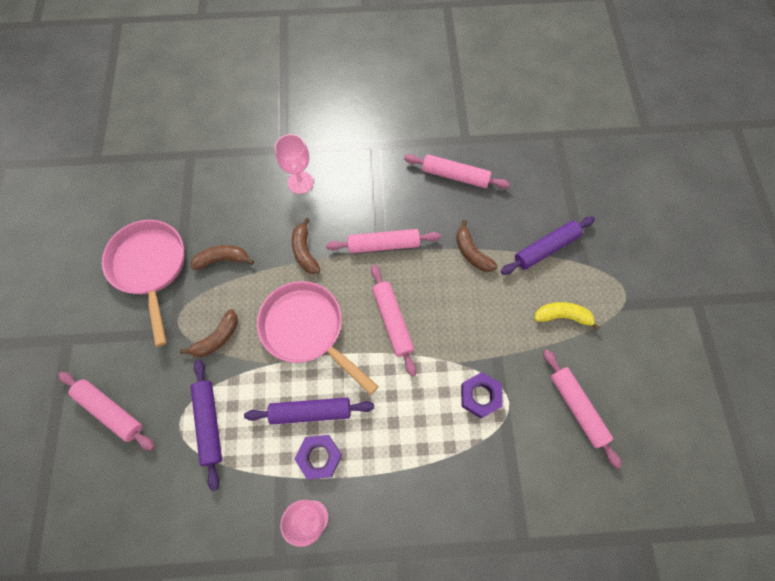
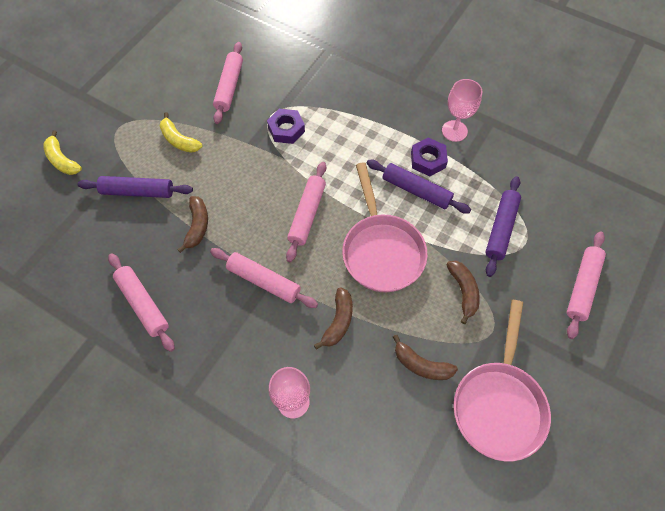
camera: 145 degrees left, 5 degrees down
(110, 411) = (582, 286): pink rolling pin -> pink rolling pin turned 45 degrees clockwise
(217, 338) = (463, 291): brown banana -> brown banana turned 90 degrees clockwise
(632, 233) = (62, 160): none -> yellow banana

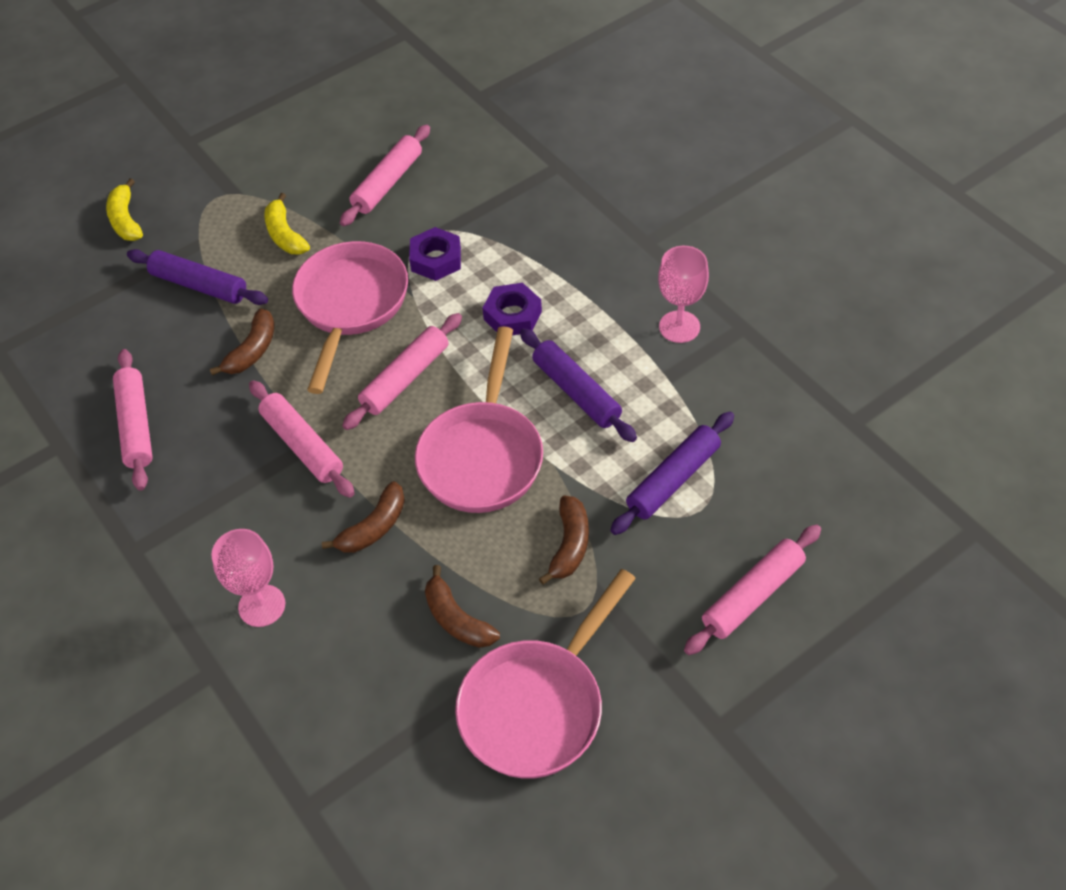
camera: 25 degrees right, 10 degrees down
(247, 176) = (350, 305): none -> pink pan
(428, 160) = (616, 355): purple nut -> purple nut (512, 315)

